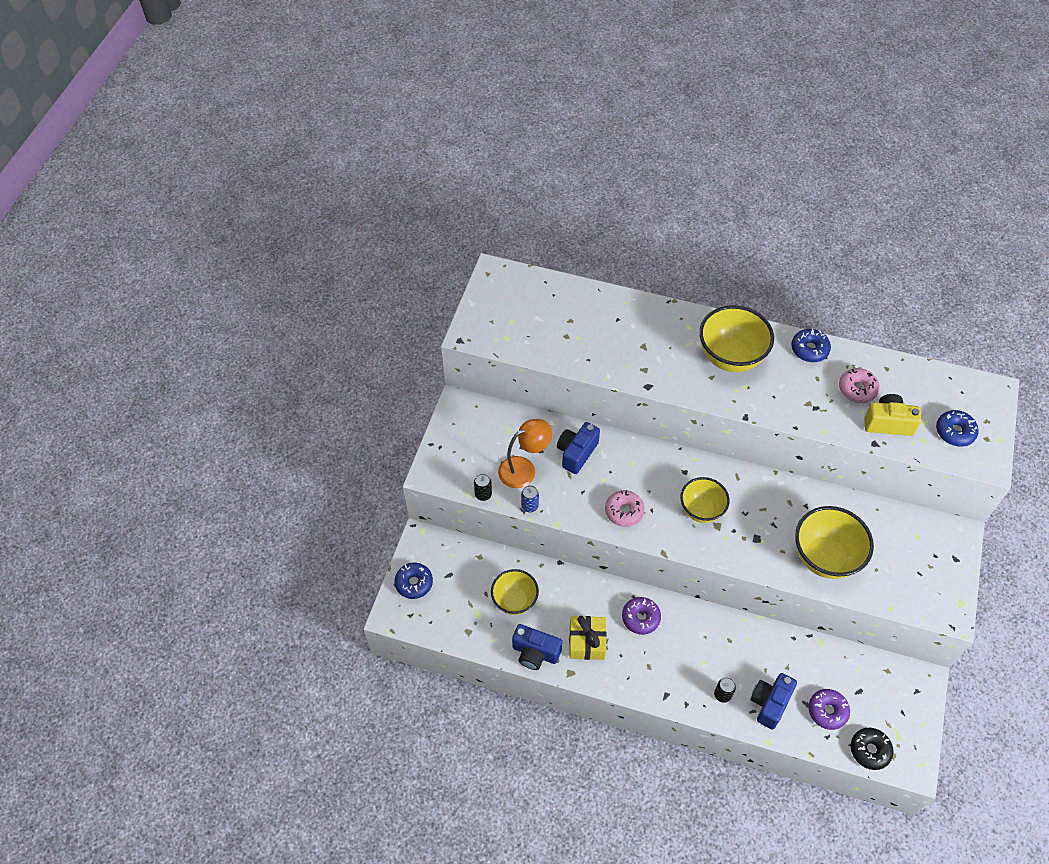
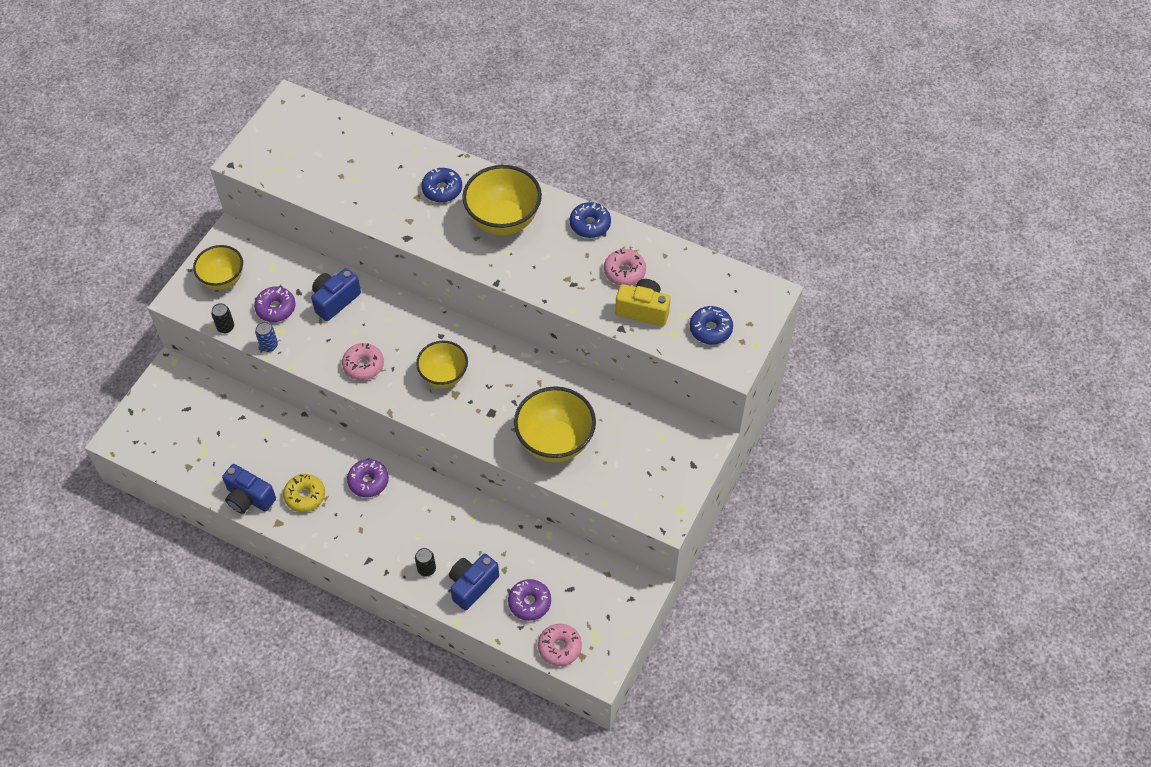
camera: 10 degrees right, 0 degrees up
(414, 583) = (148, 411): blue donut -> blue donut (442, 189)
(514, 601) = (245, 444): yellow bowl -> yellow bowl (223, 280)
(524, 469) = (276, 308): orange lamp -> purple donut
(587, 642) = (305, 496): yellow gift -> yellow donut
(870, 750) = (559, 647): black donut -> pink donut

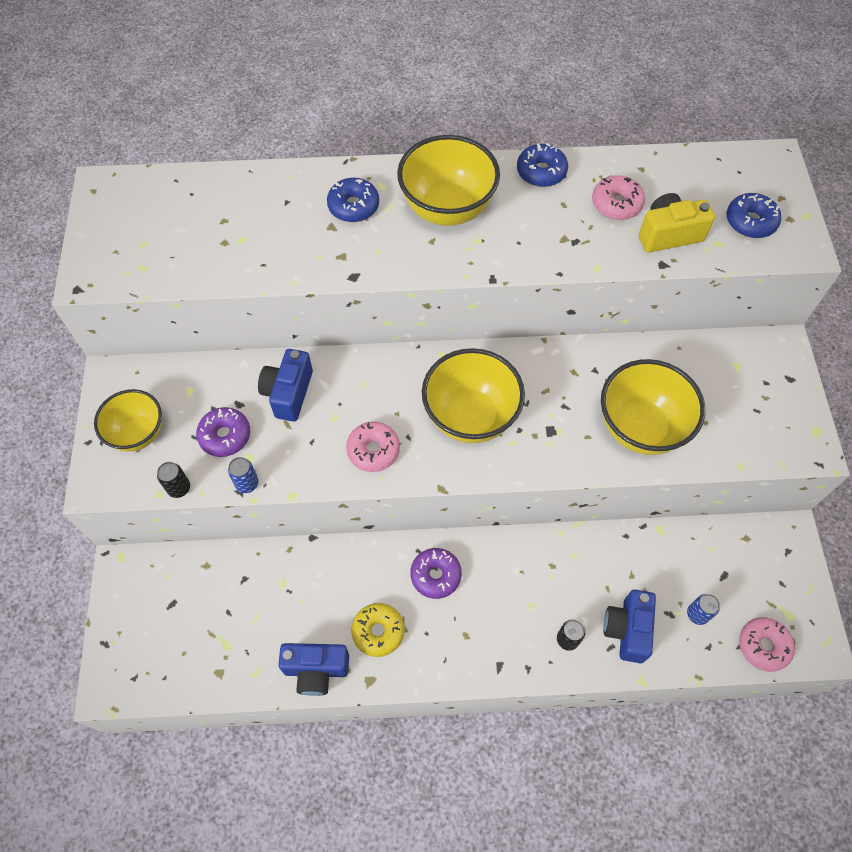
camera: 30 degrees left, 5 degrees up
(444, 376) = (470, 417): yellow bowl -> yellow bowl, size x1.53
(529, 602) = (697, 614): purple donut -> blue can

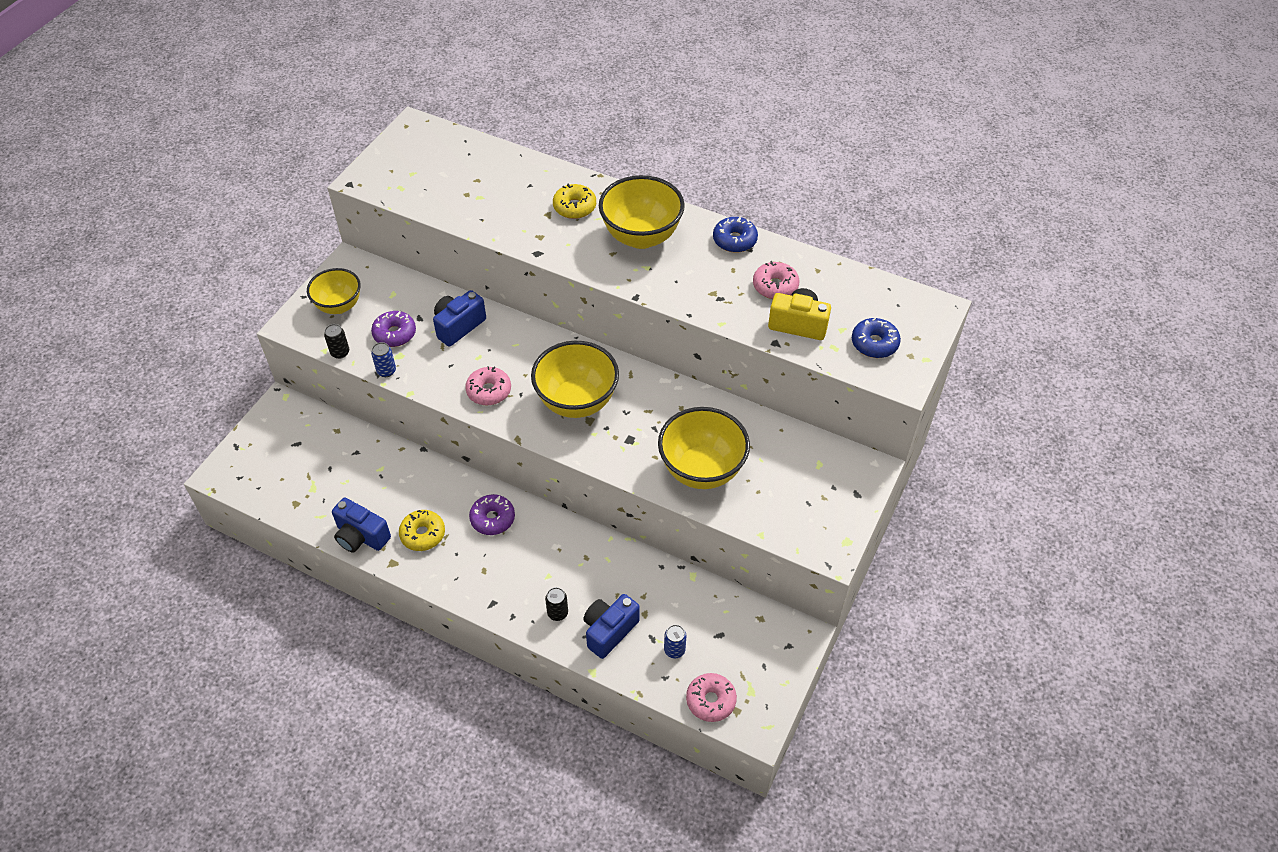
camera: 30 degrees right, 10 degrees down
(353, 206) = (574, 207): blue donut -> yellow donut

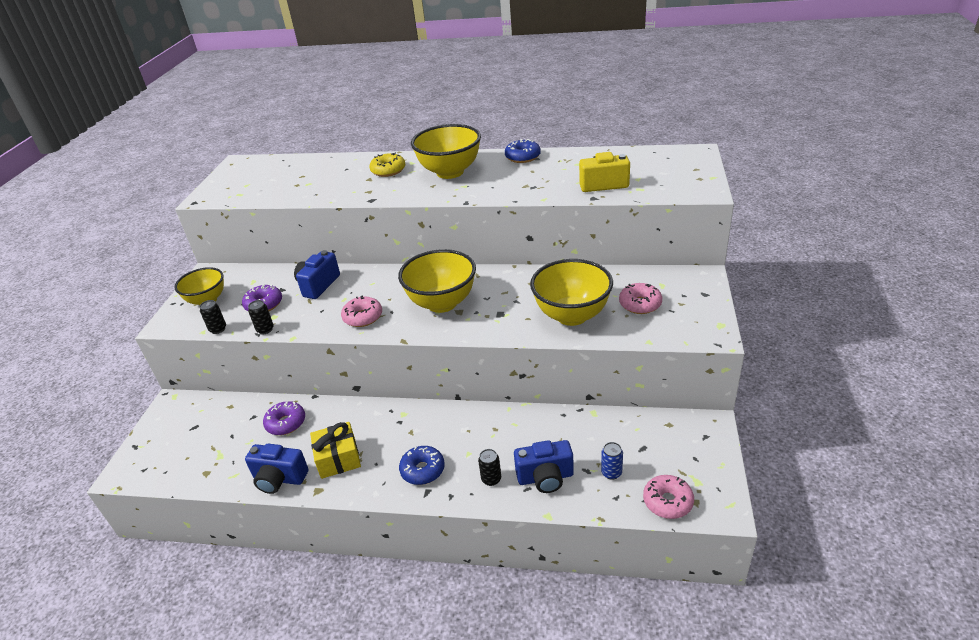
camera: 15 degrees left, 15 degrees down
(386, 371) = (265, 329): blue can -> black can
(423, 534) = (338, 458): yellow donut -> yellow gift
(492, 519) = (398, 427): purple donut -> purple donut (286, 423)
(609, 631) = (545, 477): blue camera -> blue camera turned 120 degrees counterclockwise
(775, 286) = (570, 171): pink donut -> pink donut (640, 304)
(874, 343) = (668, 179): blue donut -> blue donut (423, 470)

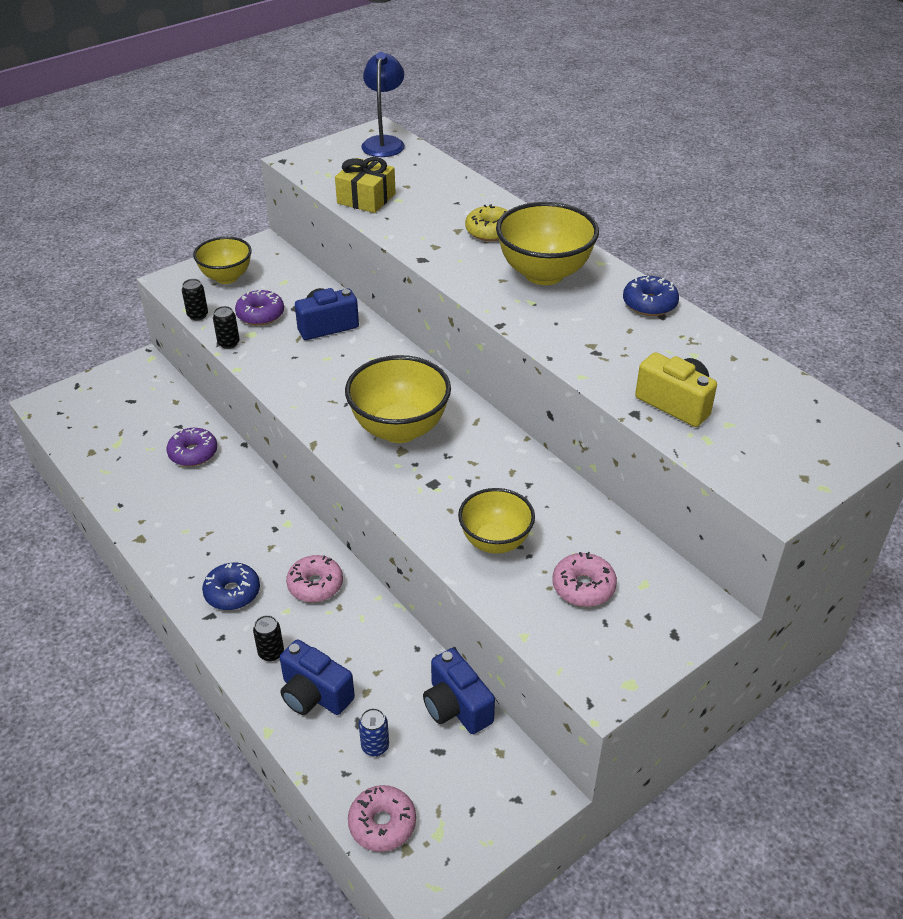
camera: 40 degrees right, 5 degrees up
(251, 165) = (384, 142): none -> blue lamp
(279, 479) = (128, 503): blue camera -> blue camera (456, 707)
(338, 458) = (188, 522): yellow gift -> yellow gift (366, 198)
(363, 317) = (315, 391): pink donut -> pink donut (315, 585)
(572, 315) = (495, 542): yellow bowl -> yellow bowl, size x0.65

